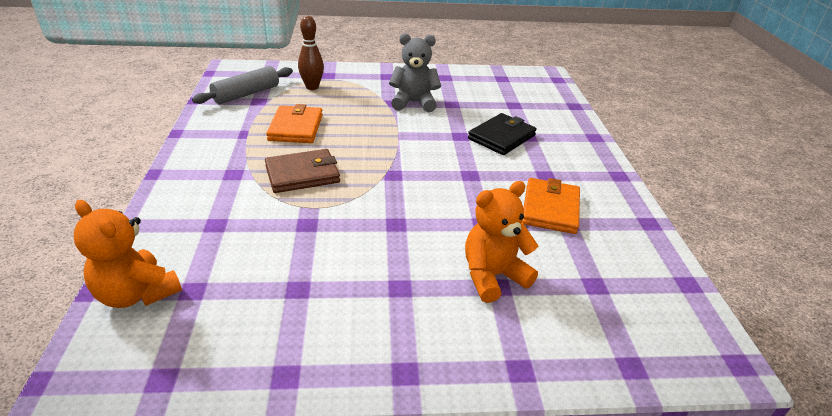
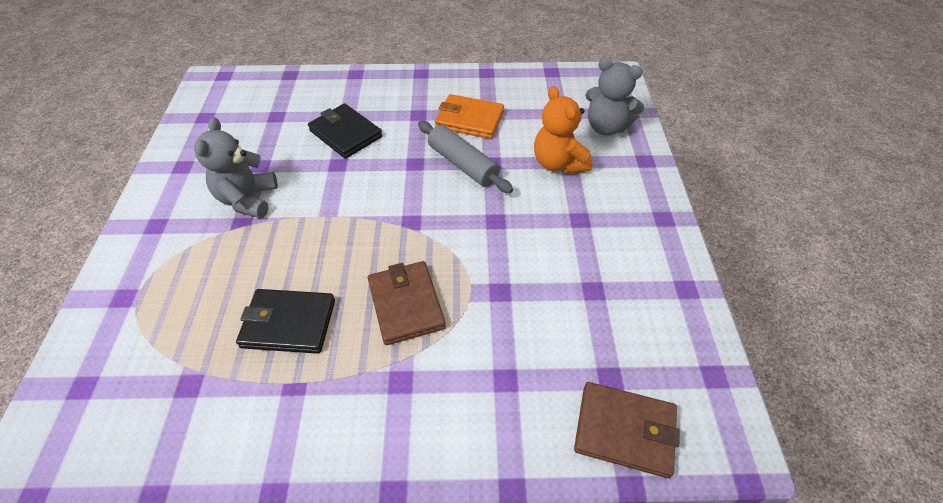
camera: 85 degrees left, 15 degrees up
(137, 293) = (624, 430): orange teddy bear -> brown wallet
(246, 94) = (157, 408): grey rolling pin -> grey rolling pin (463, 164)
(296, 128) = (289, 323): orange wallet -> black wallet
(312, 87) = (161, 315): brown bowling pin -> none
(582, 332) = (606, 127): none -> grey teddy bear

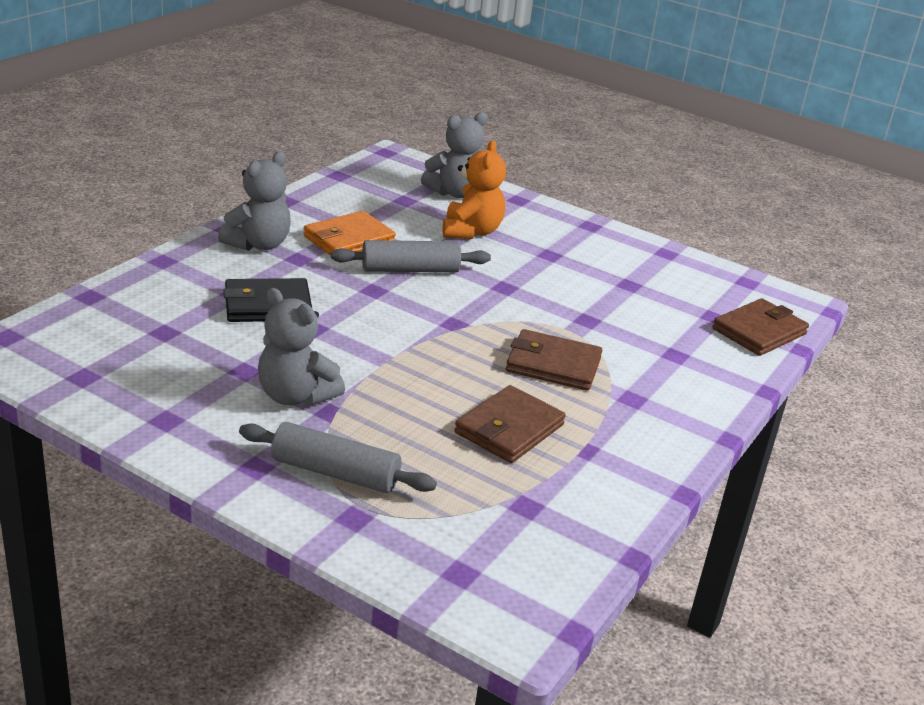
camera: 60 degrees left, 20 degrees down
(170, 262) = (335, 472): none -> grey rolling pin
(289, 323) = (509, 429): black wallet -> brown wallet
(416, 92) = (258, 244): none -> grey teddy bear
(558, 163) = (471, 231): orange teddy bear -> orange teddy bear turned 90 degrees counterclockwise

